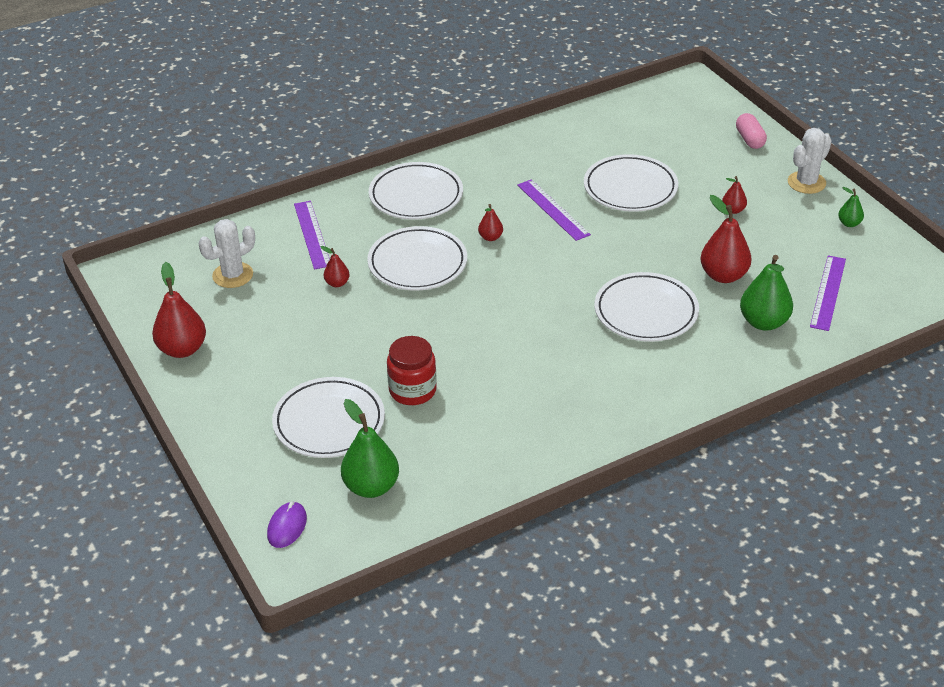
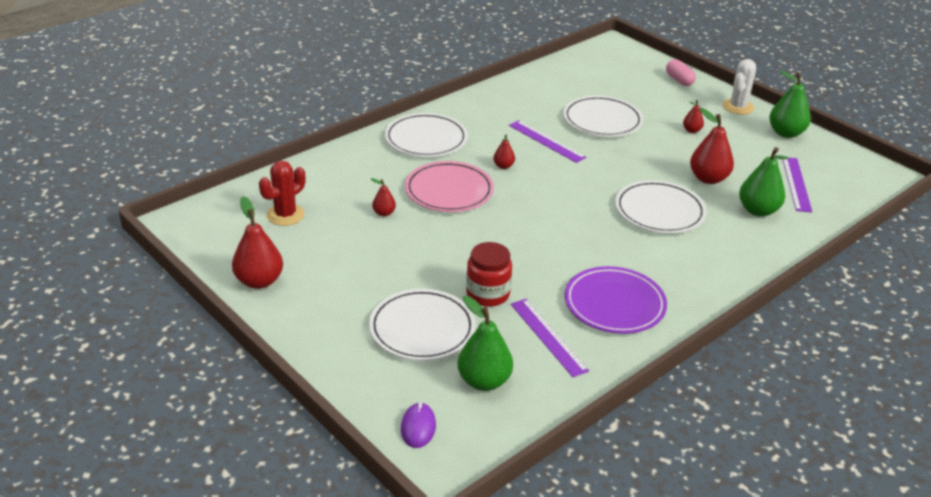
camera: 15 degrees left, 5 degrees down
(233, 275) = (285, 215): white cactus -> red cactus
(312, 234) = (346, 176): purple ruler -> purple ruler (548, 336)
(417, 263) = (449, 191): white plate -> pink plate
(545, 418) = (614, 304): none -> purple plate
(849, 223) = (785, 133): green pear -> green pear, size x1.93

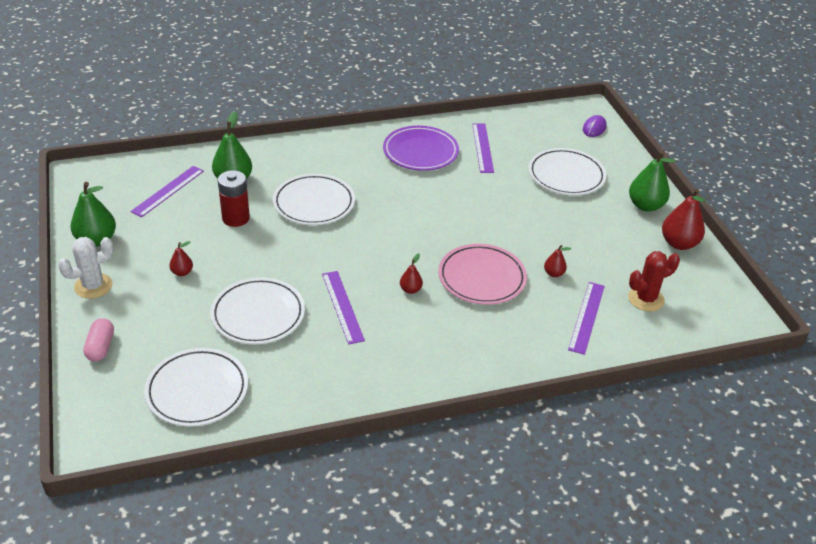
camera: 155 degrees left, 5 degrees up
(337, 186) = (587, 317): none -> purple ruler
(426, 139) = (468, 349): white plate -> white plate (197, 390)
(484, 381) = (541, 137): green pear -> green pear (645, 206)
(487, 294) = (505, 184): red jar -> none
(708, 178) = (236, 218): red pear -> red battery

